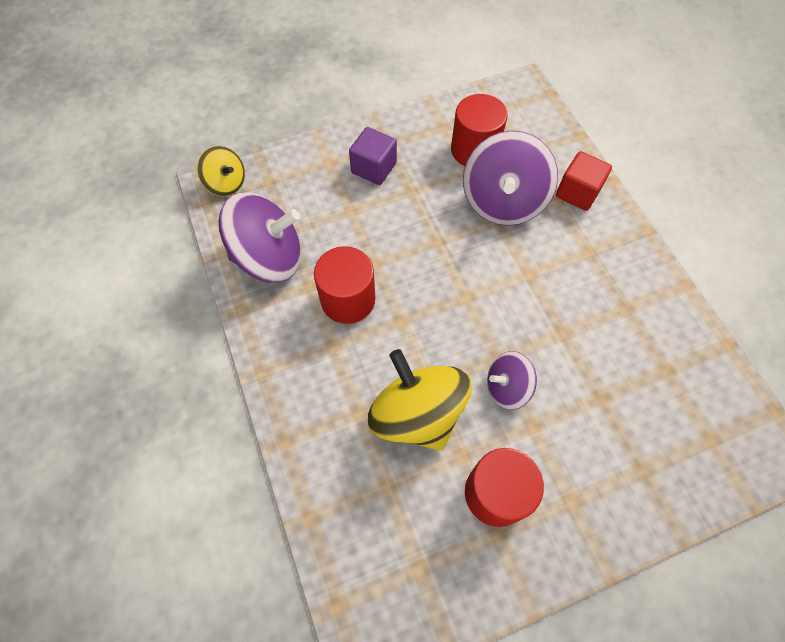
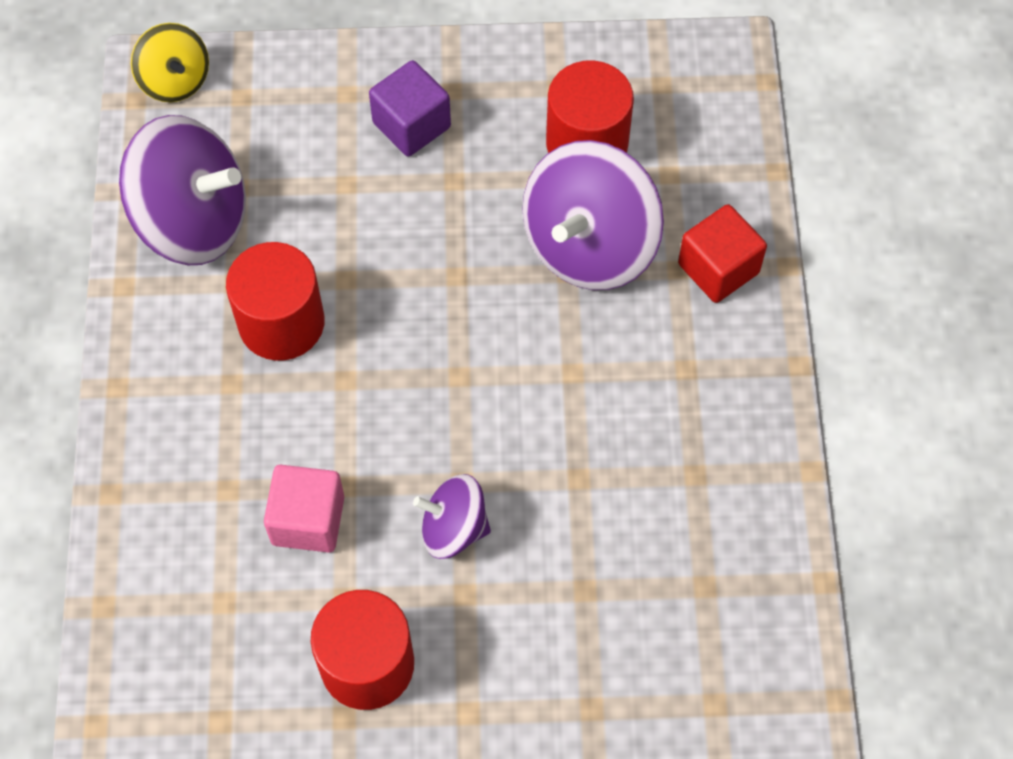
camera: 20 degrees right, 0 degrees up
(417, 413) = (308, 520): yellow spinning top -> pink cube

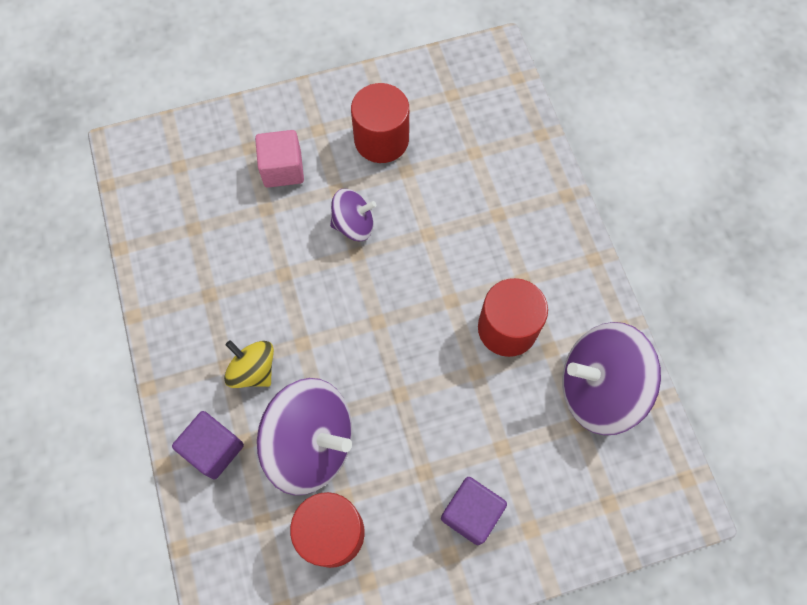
camera: 165 degrees right, 5 degrees up
(175, 80) = (665, 504): yellow spinning top -> yellow spinning top (253, 370)
(308, 520) = (443, 208): pink cube -> pink cube (282, 169)
(589, 245) = (311, 443): purple spinning top -> purple spinning top turned 90 degrees clockwise
(718, 268) = (214, 449): red cube -> purple cube

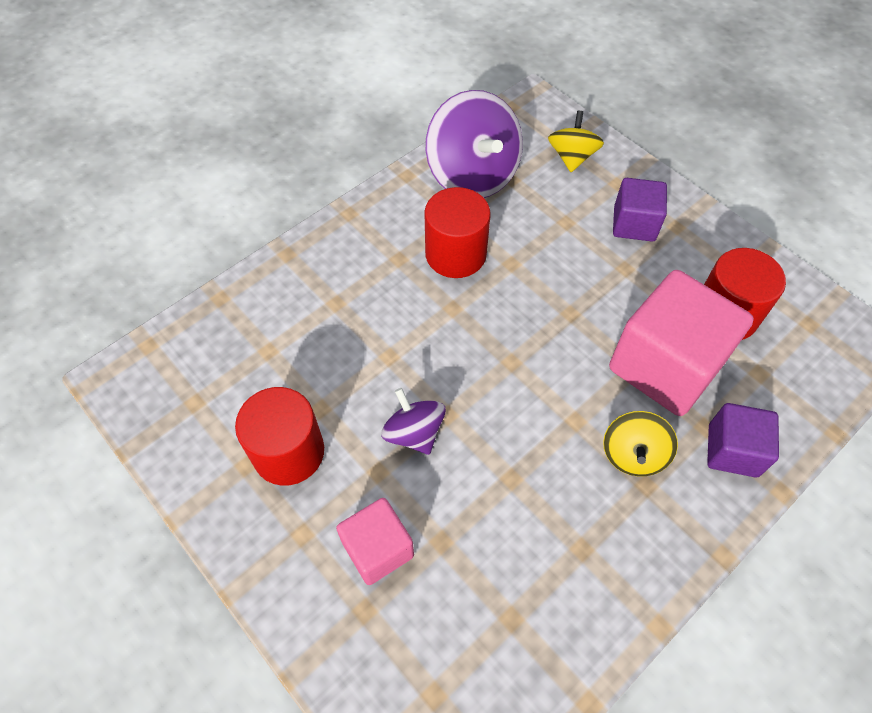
camera: 115 degrees left, 10 degrees down
(311, 443) = (665, 366): purple spinning top -> pink cube
(585, 502) = (572, 157): none -> yellow spinning top

